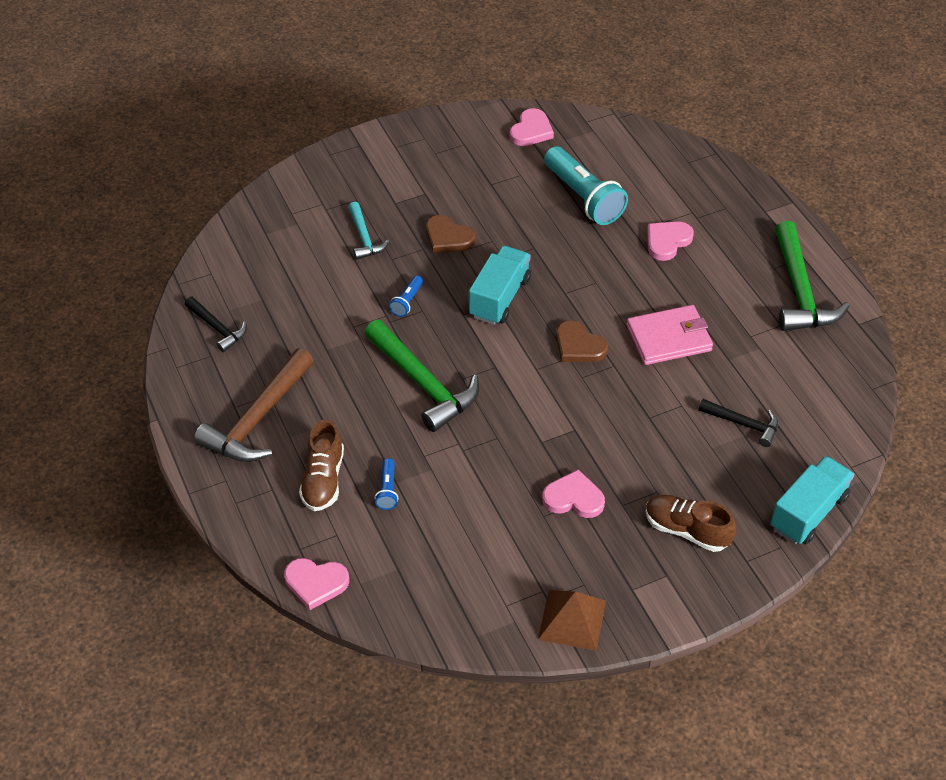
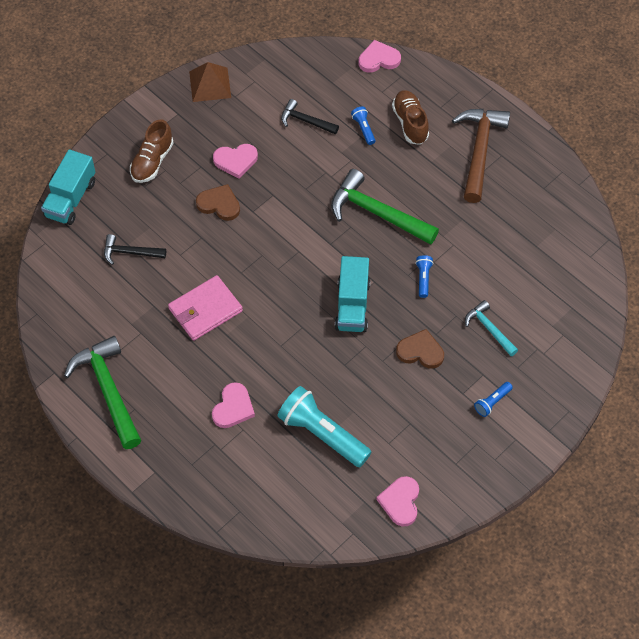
camera: 160 degrees right, 10 degrees up
(217, 328) = (553, 211): black hammer -> black hammer (305, 121)
(400, 179) = (492, 402): none -> blue flashlight
(578, 346) = (273, 281): brown heart -> brown heart (219, 204)
(686, 530) = (152, 161): brown shoe -> brown shoe turned 105 degrees clockwise

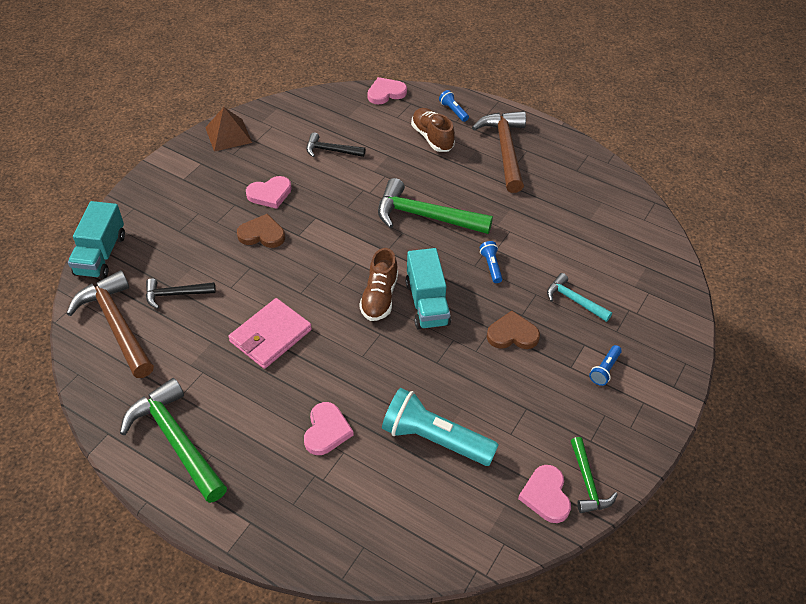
camera: 15 degrees left, 10 degrees down
(74, 272) = (116, 324): none -> brown hammer
(152, 161) = (183, 208): brown shoe -> brown shoe (379, 297)
(363, 129) = (389, 149): blue flashlight -> blue flashlight (453, 111)
(439, 499) = (588, 483): none -> green hammer

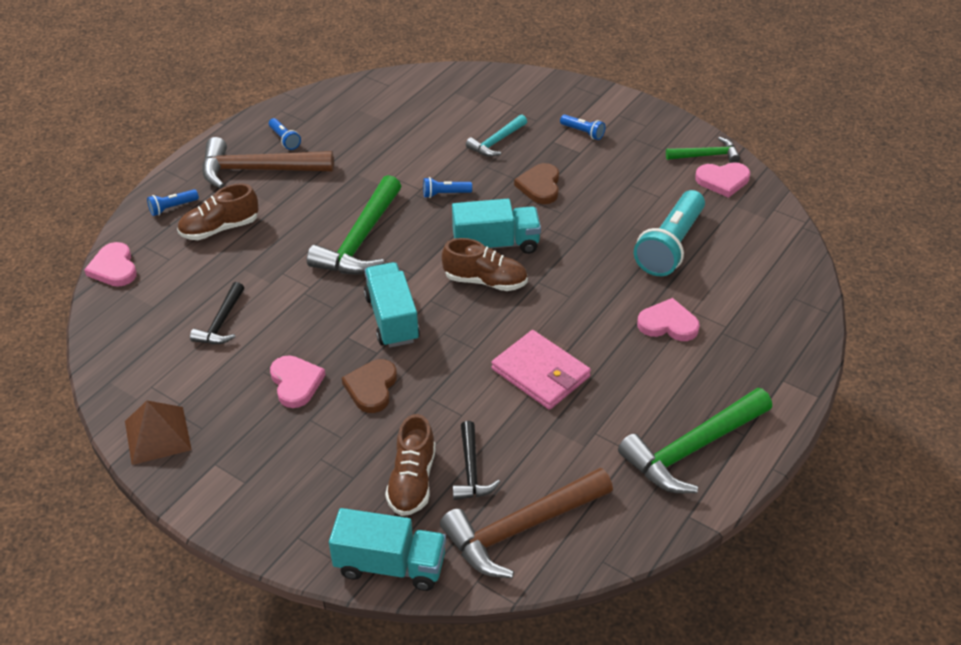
camera: 85 degrees left, 5 degrees down
(170, 262) = (412, 481): none -> brown shoe
(334, 241) = (392, 319): none -> turquoise truck
(548, 161) = (285, 139): none -> blue flashlight

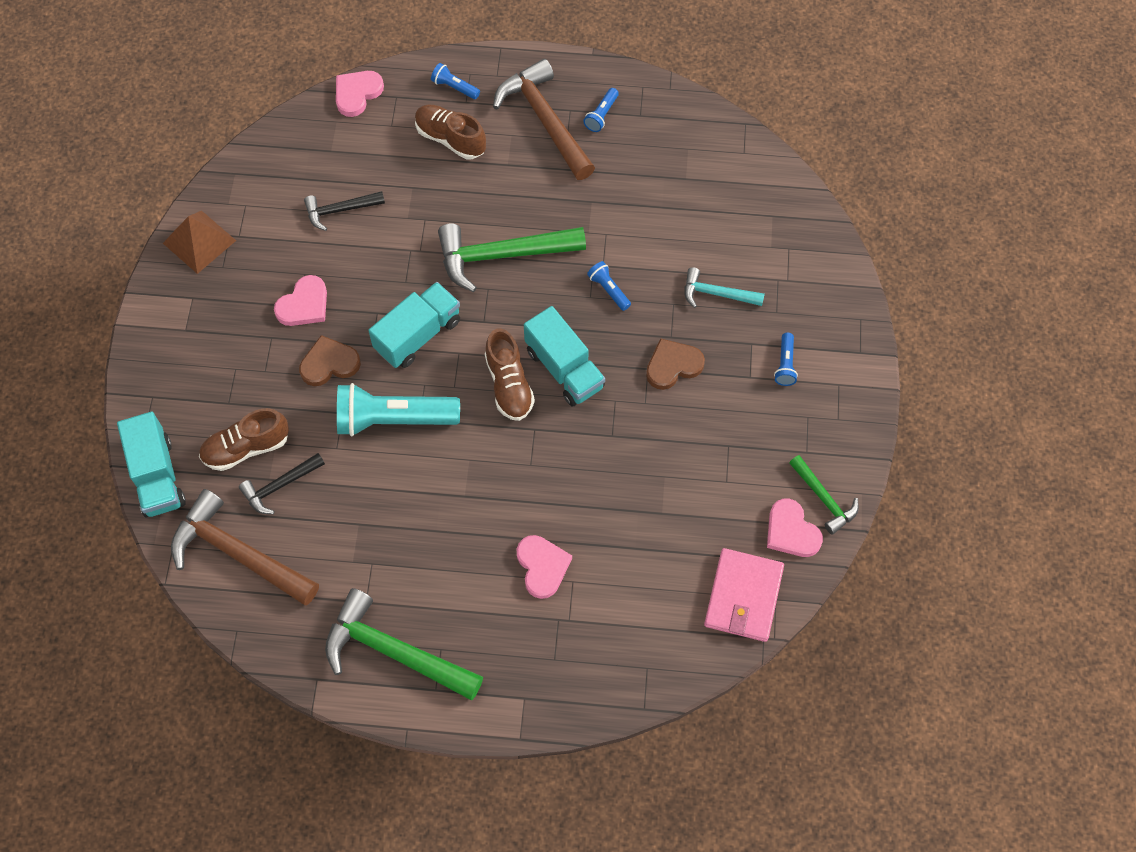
camera: 60 degrees right, 20 degrees up
(540, 373) = (418, 487): pink wallet -> pink wallet (743, 596)
(670, 246) = (655, 523): turquoise flashlight -> turquoise flashlight (393, 419)

